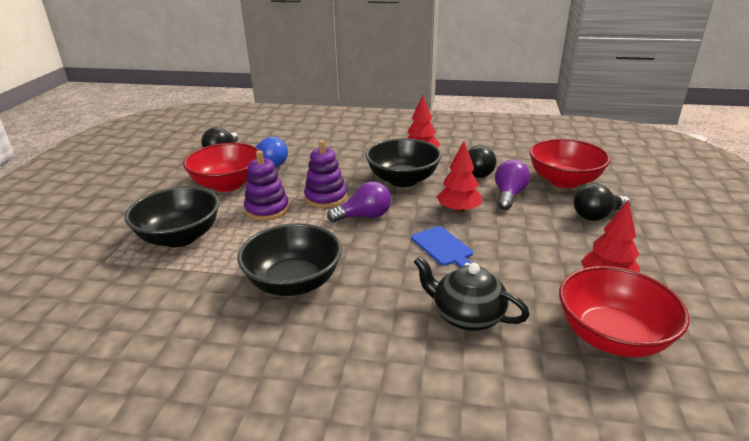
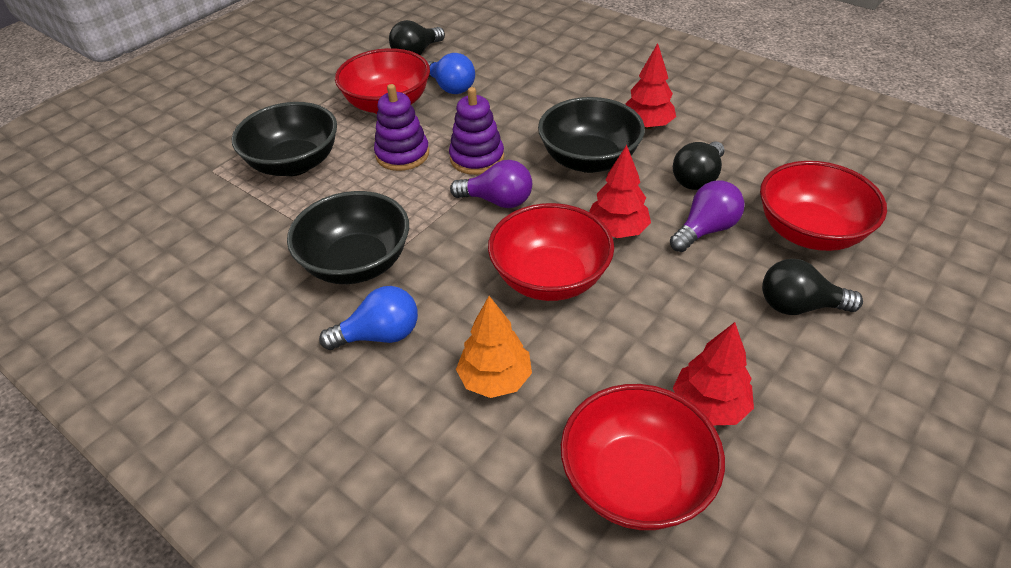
camera: 30 degrees right, 15 degrees up
(356, 320) = (379, 335): none -> blue light bulb
(443, 247) = (550, 278): blue cutting board -> red bowl
(466, 316) = (495, 379): black teapot -> orange tree

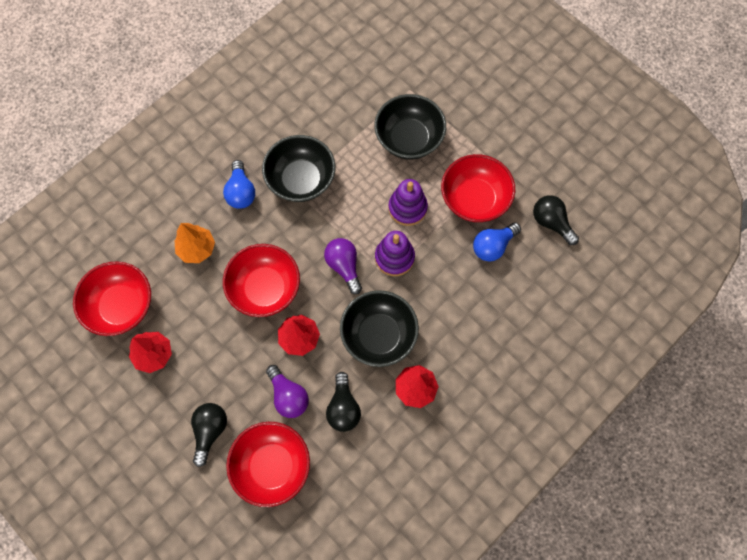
camera: 95 degrees right, 25 degrees up
(497, 201) = (344, 266): purple light bulb -> purple light bulb turned 135 degrees clockwise
(697, 178) = (343, 408): black light bulb -> black light bulb turned 135 degrees counterclockwise

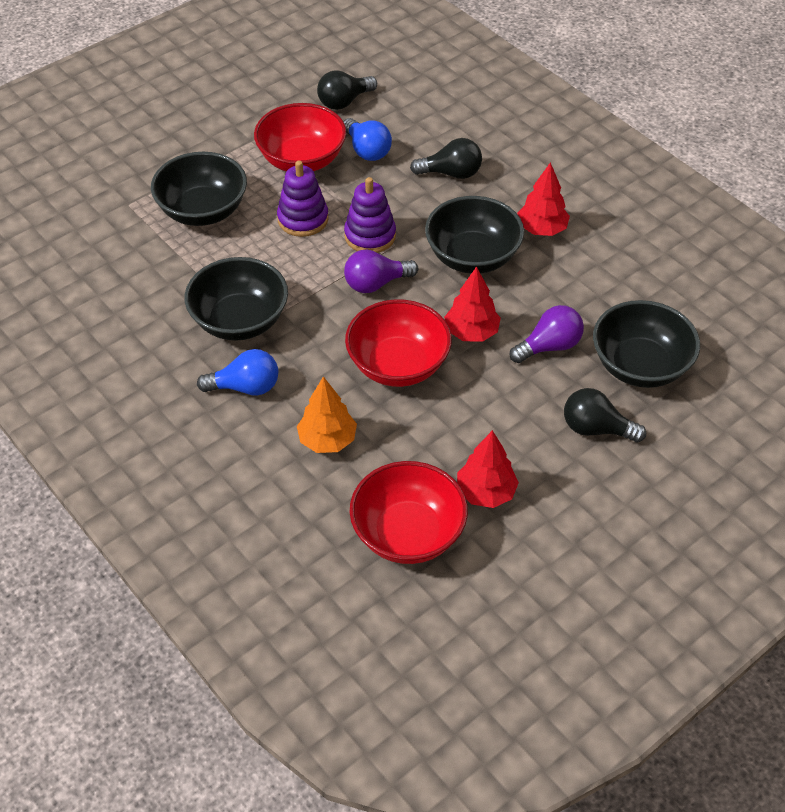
camera: 85 degrees left, 20 degrees down
(272, 466) = (640, 366): red bowl -> black bowl
(343, 408) = (565, 294): black light bulb -> black light bulb (451, 173)

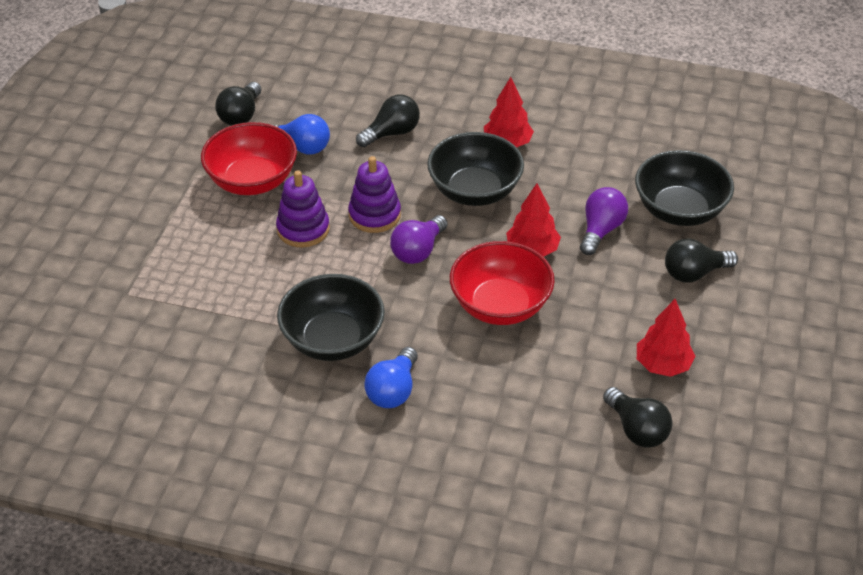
camera: 35 degrees left, 5 degrees down
(203, 211) = (205, 265): black bowl -> none
(245, 387) = (393, 390): blue light bulb -> blue light bulb turned 150 degrees clockwise
(327, 440) = (503, 395): orange tree -> none
(408, 533) = (637, 429): red bowl -> black light bulb

